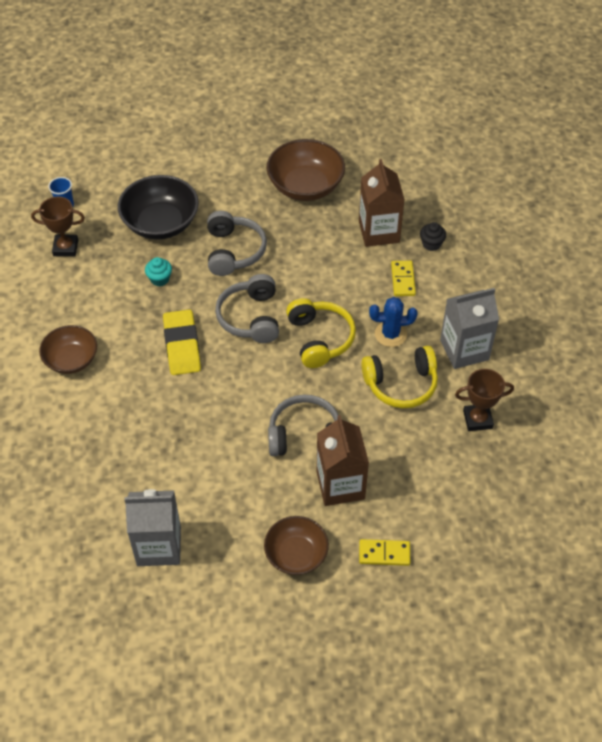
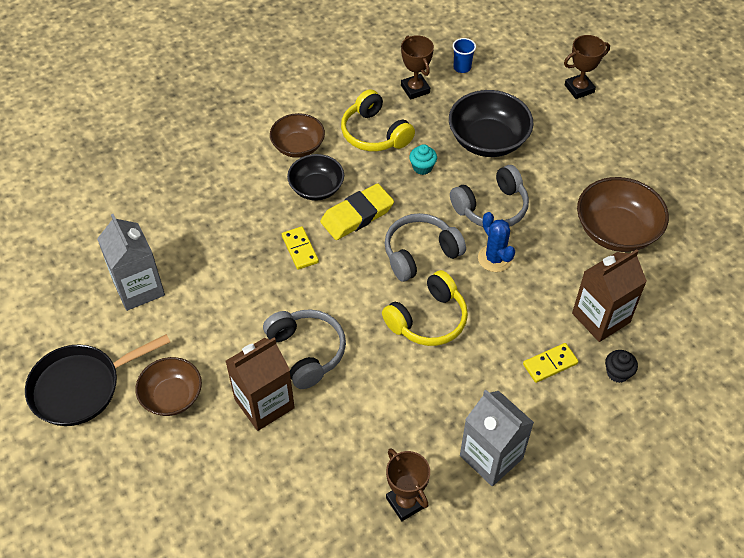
camera: 65 degrees right, 0 degrees up
(131, 364) = (316, 188): none -> black bowl
(147, 142) = (579, 88): none -> brown trophy
(246, 629) = (81, 387): none -> black pan
(384, 554) = (203, 471): yellow domino -> yellow domino (300, 249)
(390, 334) = (470, 379): blue cactus -> blue cactus (494, 258)
(401, 384) = (412, 412): yellow headphones -> yellow headphones (374, 133)

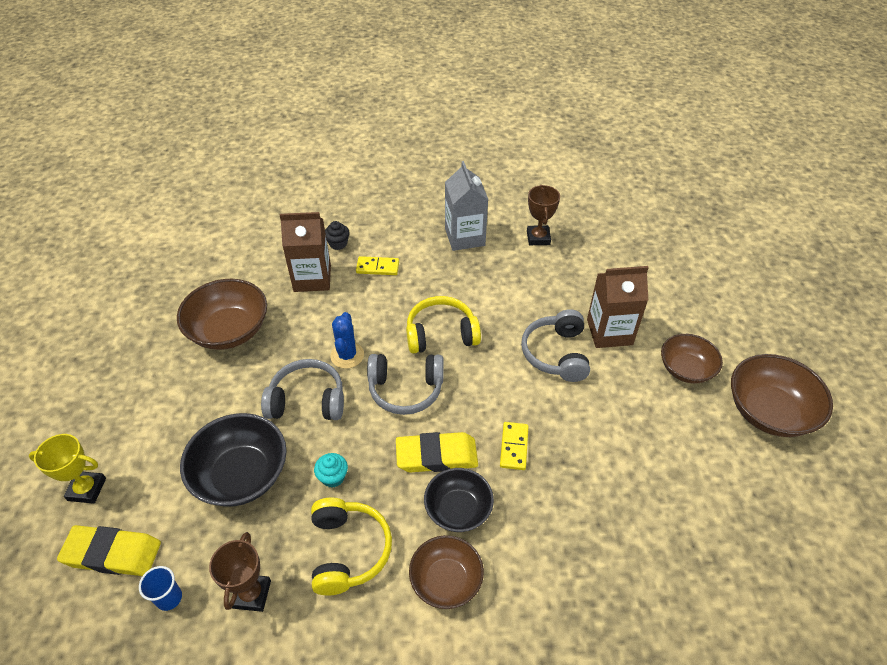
camera: 150 degrees left, 5 degrees down
(81, 387) = (769, 411): black pan -> brown bowl
(139, 288) = (695, 483): grey carton -> none
(520, 70) = (112, 554): none -> yellow eraser
(579, 88) = (87, 489): brown trophy -> yellow trophy

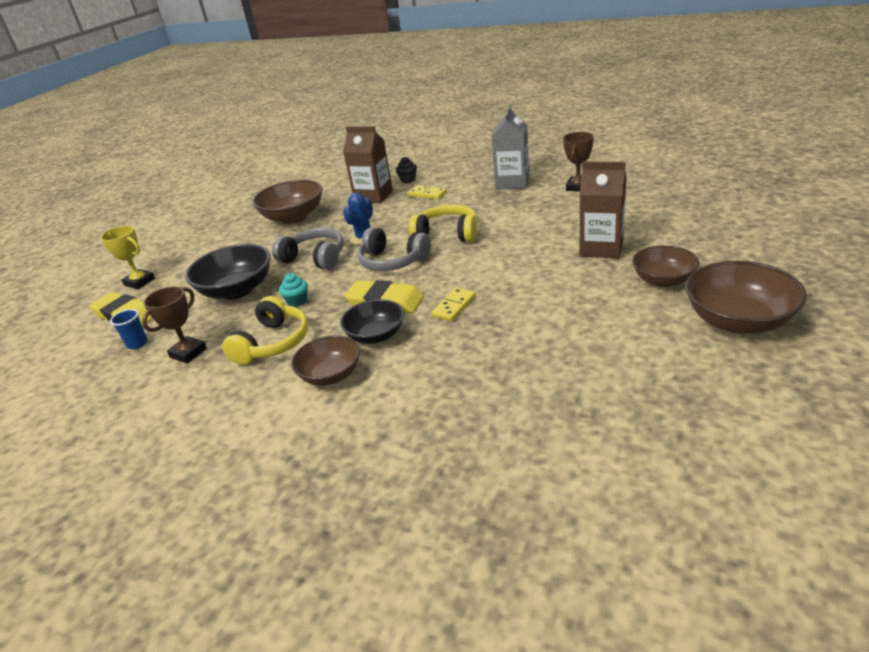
camera: 30 degrees right, 15 degrees down
(556, 354) = (539, 256): grey headphones -> none

